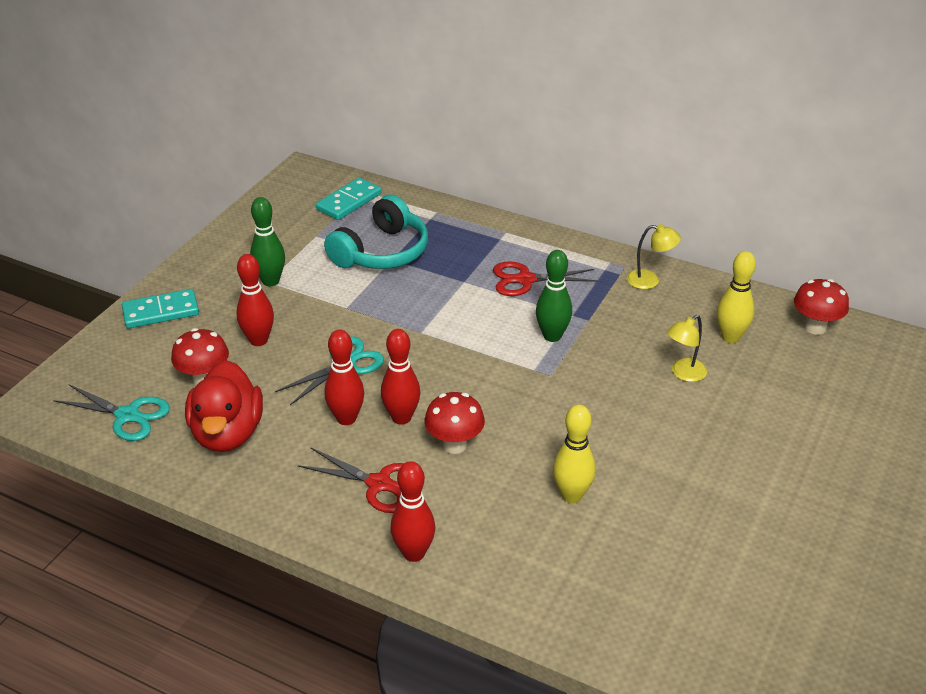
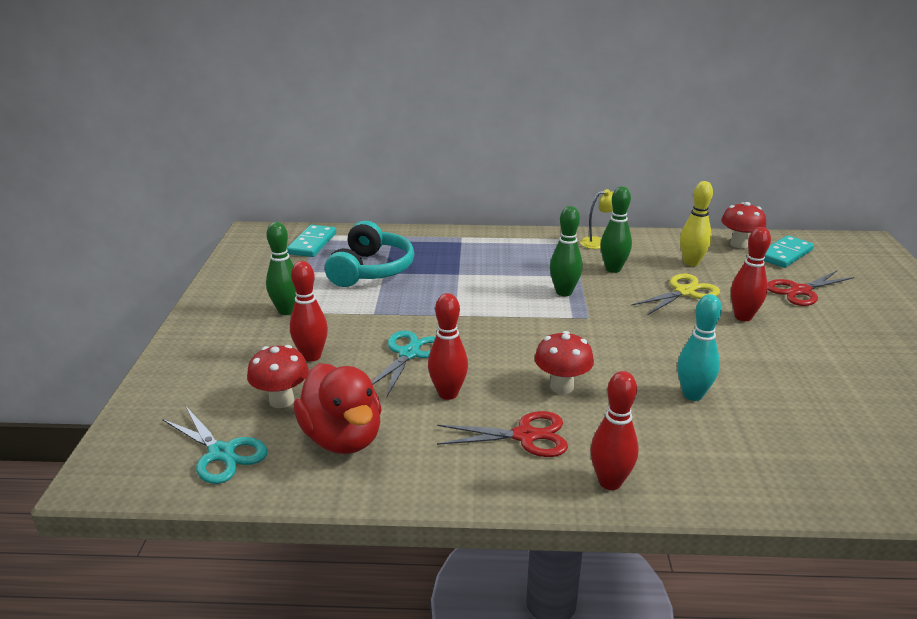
camera: 25 degrees left, 10 degrees down
(127, 416) = (221, 453): turquoise scissors -> turquoise scissors turned 45 degrees clockwise
(161, 312) = (192, 358): turquoise domino -> turquoise domino (785, 254)
(401, 418) = (497, 379): red bowling pin -> red bowling pin (743, 317)
(525, 280) = (507, 262): red scissors -> red scissors (800, 291)
(571, 495) = (692, 395): yellow bowling pin -> turquoise bowling pin
(632, 321) = (613, 269): none -> green bowling pin
(683, 374) = (684, 292): yellow lamp -> yellow scissors

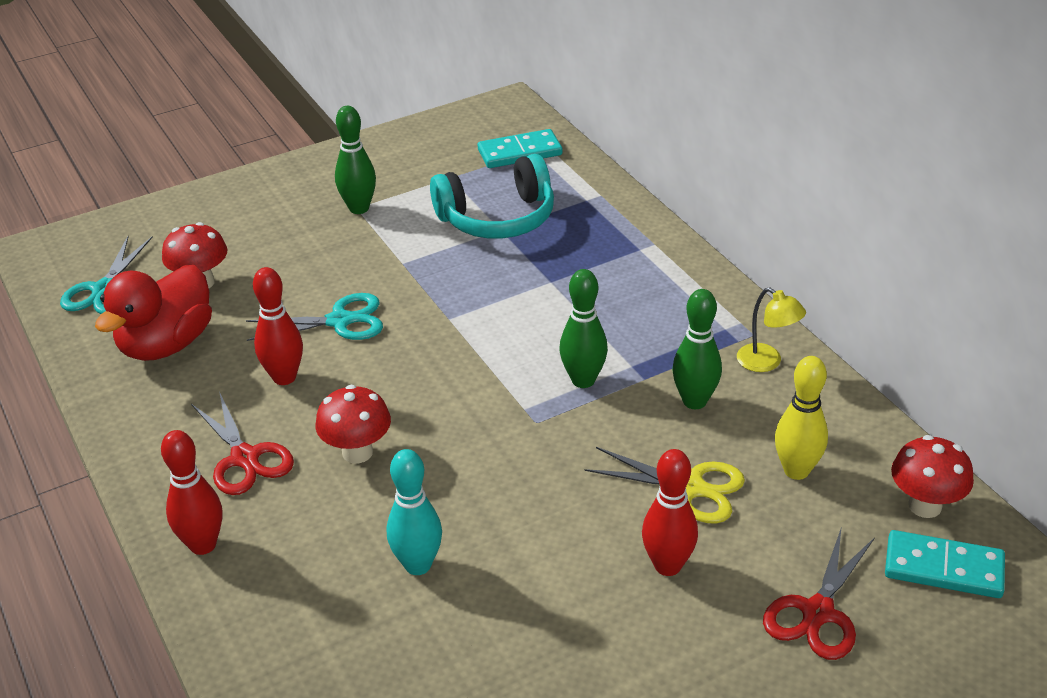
camera: 60 degrees right, 10 degrees up
(311, 356) = (287, 264): red bowling pin -> none
(800, 291) = (817, 612): red scissors -> red scissors turned 90 degrees counterclockwise

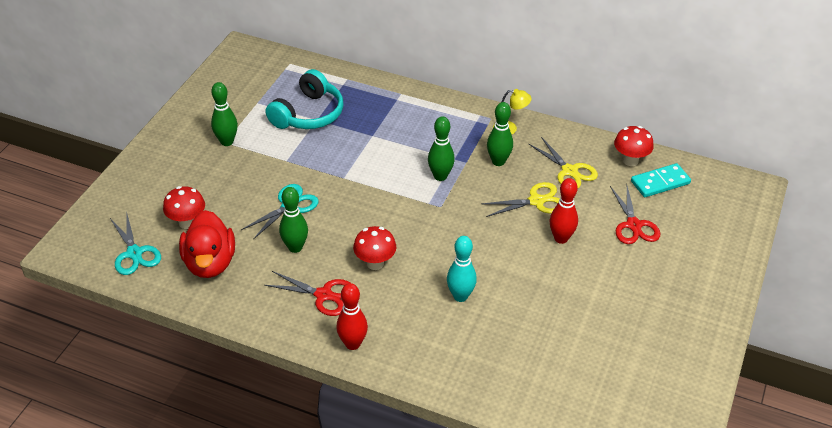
camera: 40 degrees left, 5 degrees up
(284, 377) = (295, 247): red bowling pin -> green bowling pin
(519, 152) = (279, 73): turquoise domino -> none
(796, 470) = (569, 171): yellow bowling pin -> yellow scissors

